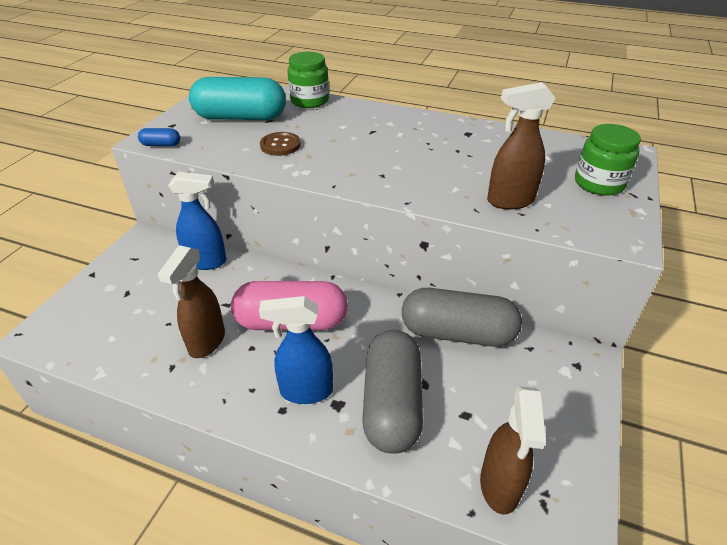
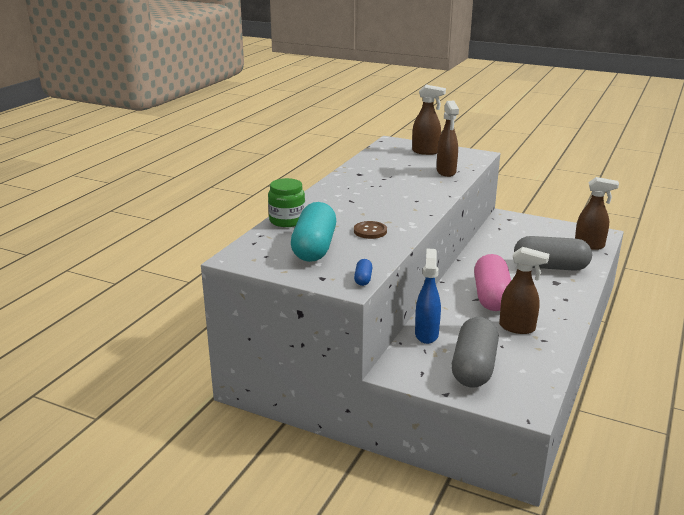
camera: 85 degrees left, 15 degrees down
(305, 391) = (549, 292): blue spray bottle -> none
(457, 333) = (491, 245): grey capsule -> grey capsule (473, 367)
(599, 183) = (426, 152): green jar -> brown spray bottle

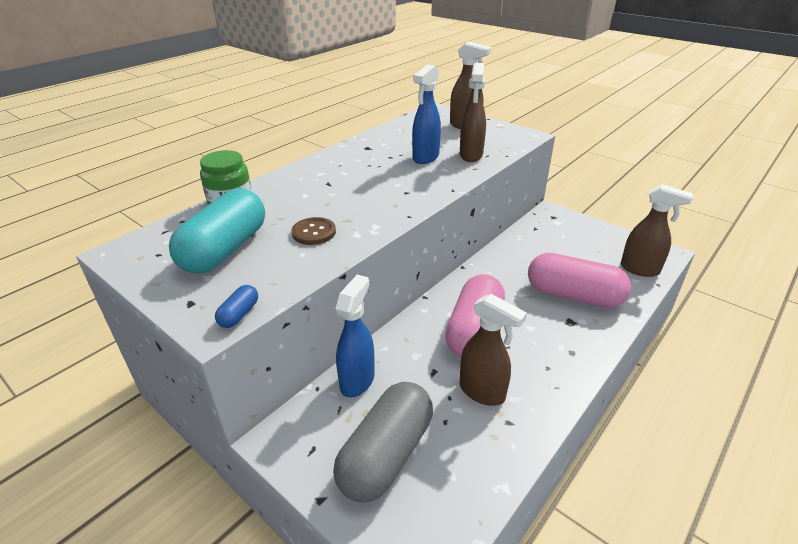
camera: 15 degrees right, 10 degrees up
(412, 177) = (425, 157): none -> blue spray bottle
(550, 267) = (573, 295): grey capsule -> pink capsule

